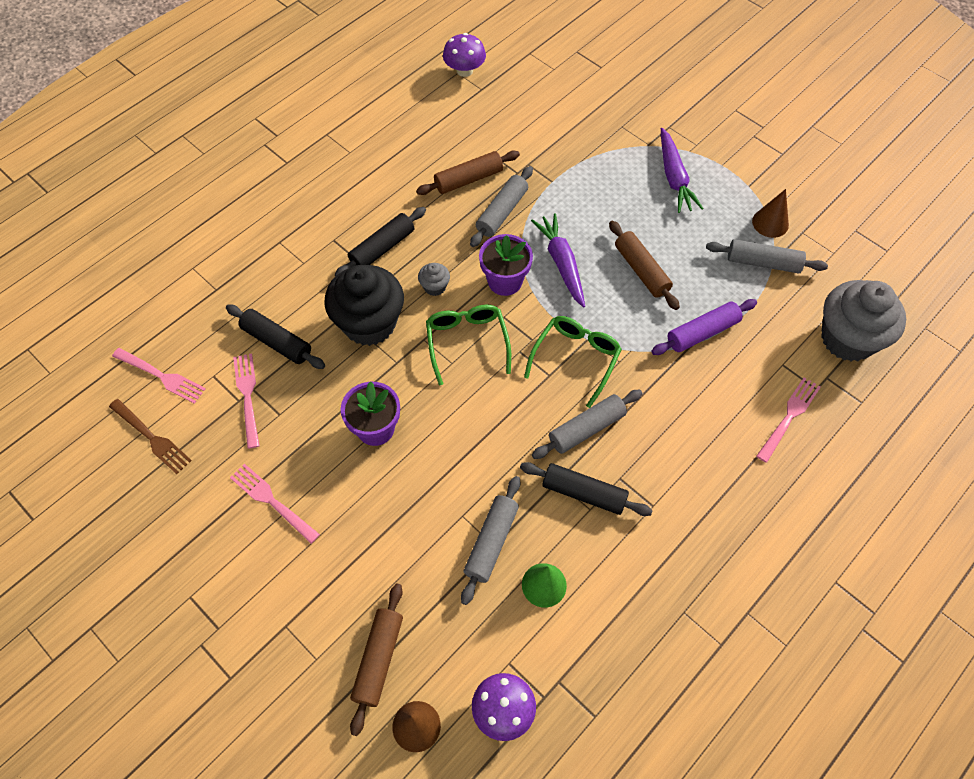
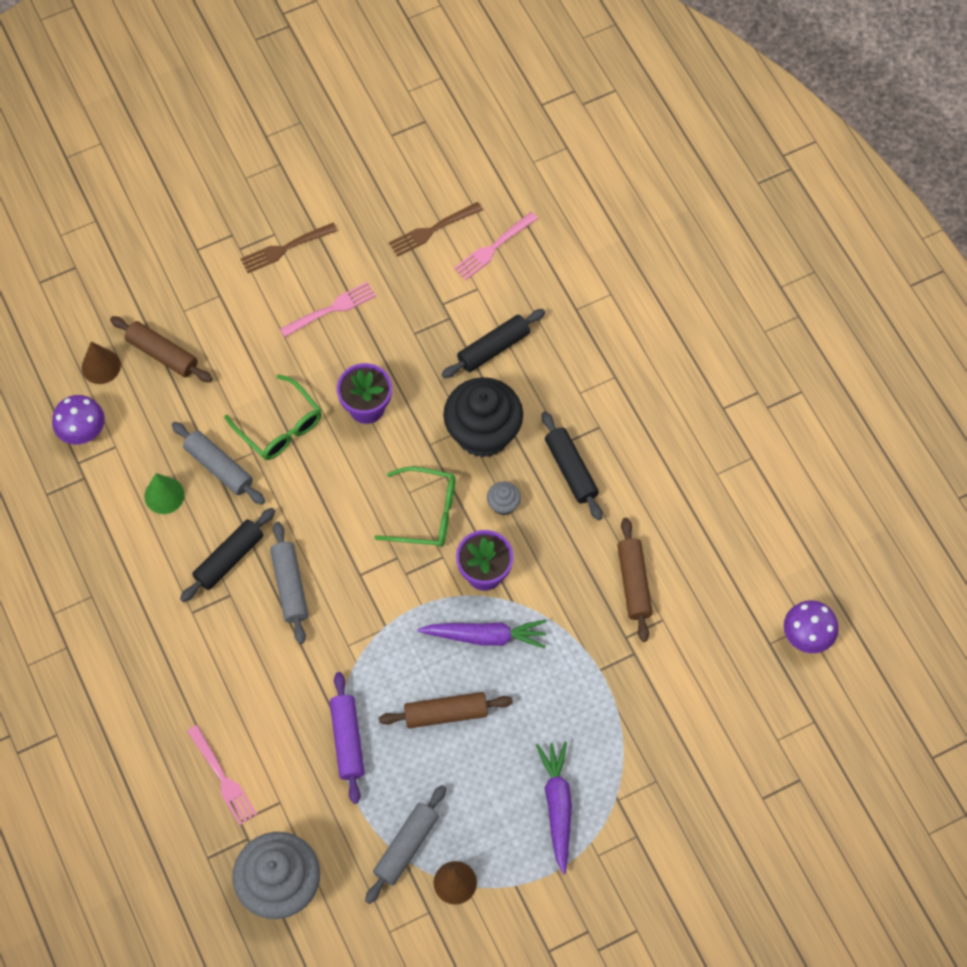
camera: 110 degrees right, 5 degrees up
(206, 577) = (285, 248): none -> brown fork
(247, 396) = (443, 312): pink fork -> none
(502, 212) = (575, 601): grey rolling pin -> none
(575, 359) = (367, 606): green glasses -> green glasses (280, 427)
(674, 177) = (557, 806): purple carrot -> purple carrot turned 75 degrees clockwise

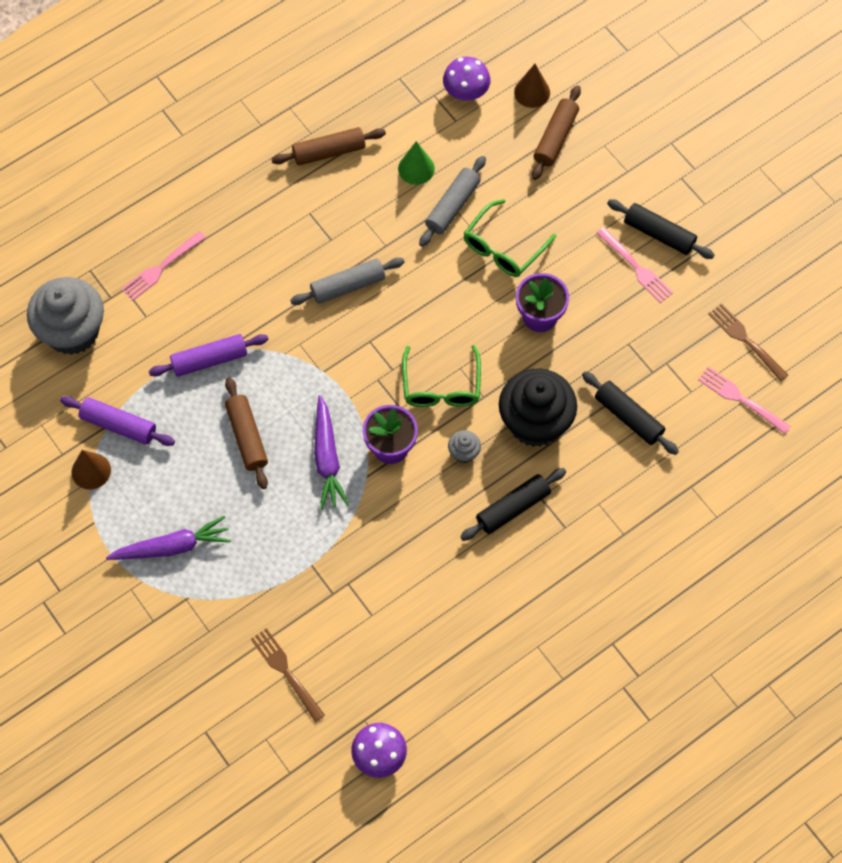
camera: 80 degrees right, 0 degrees up
(229, 558) = (365, 232): black rolling pin -> black rolling pin (659, 234)
(285, 248) = (691, 216): brown fork -> brown fork (286, 672)
(406, 846) = (119, 425): grey rolling pin -> purple rolling pin
(634, 583) = (405, 583): brown rolling pin -> brown rolling pin (329, 152)

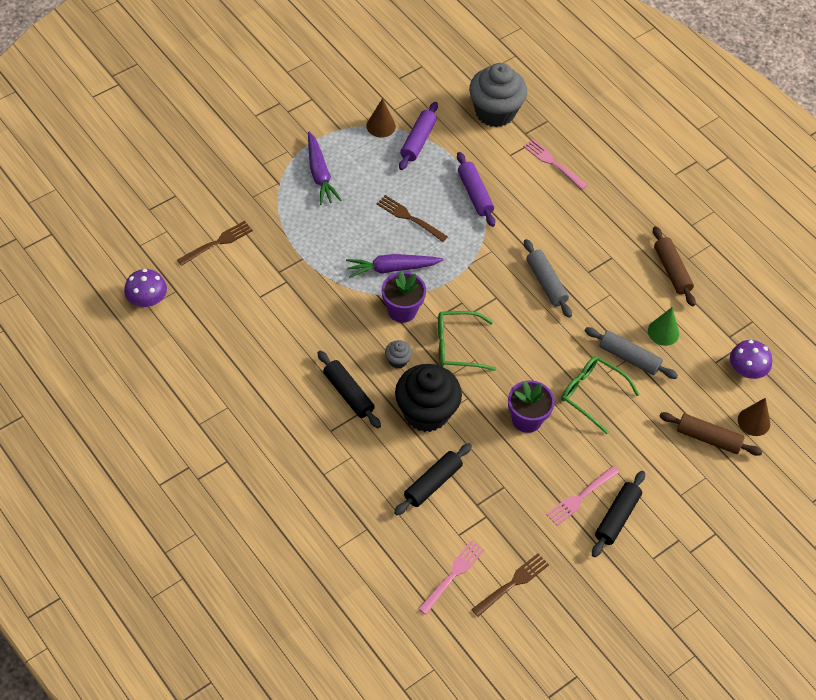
camera: 85 degrees right, 10 degrees down
(247, 437) = (409, 218): brown rolling pin -> brown fork

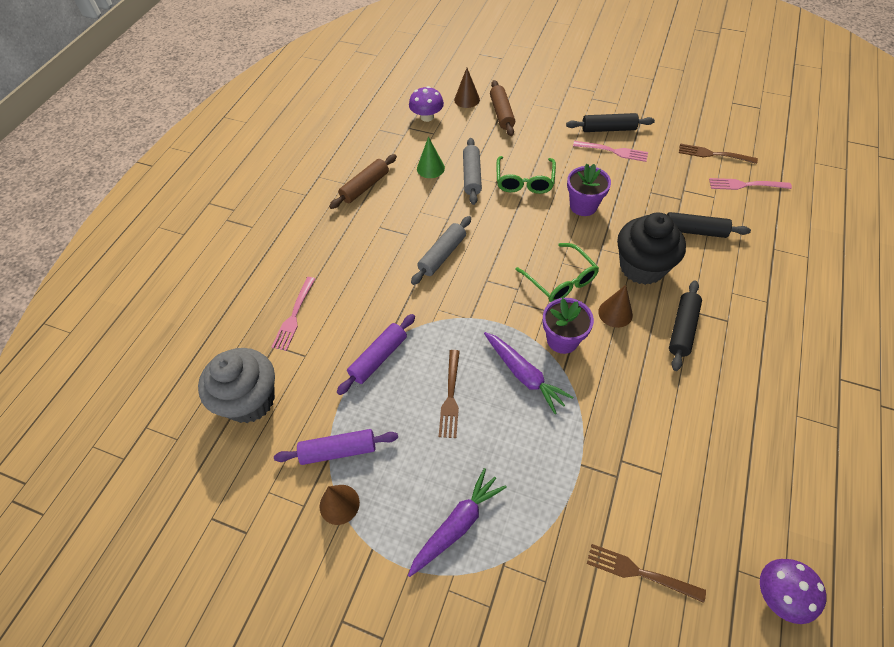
camera: 115 degrees left, 0 degrees up
(398, 360) = (615, 313): grey cupcake -> brown cone

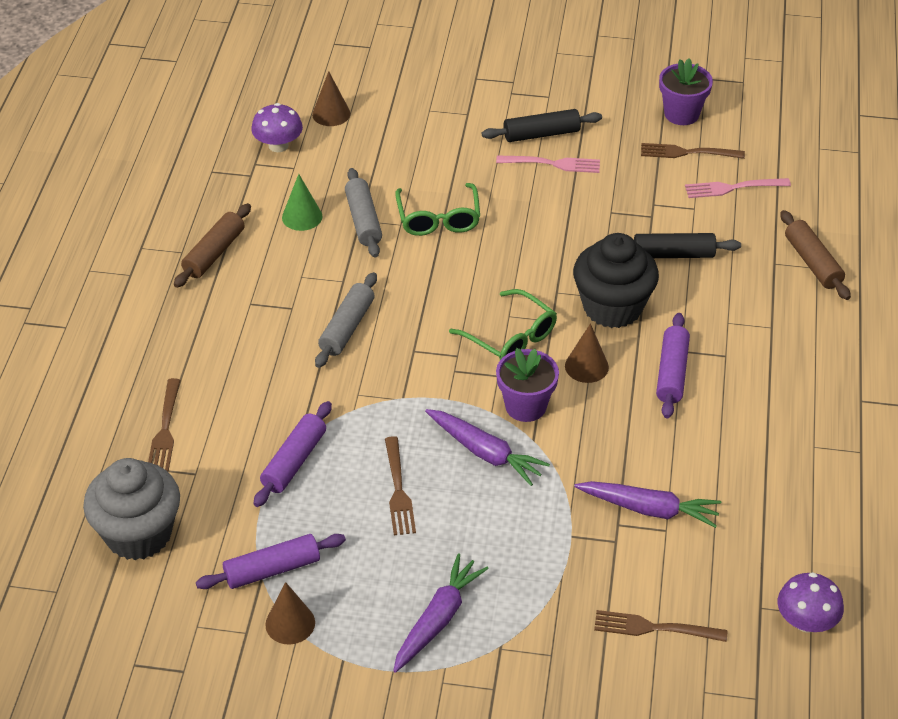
camera: 15 degrees left, 10 degrees down
(294, 316) = (165, 429): pink fork -> brown fork
(502, 113) = (387, 128): brown rolling pin -> brown rolling pin (812, 262)
(583, 206) = (524, 241): purple flower pot -> purple flower pot (681, 114)
(649, 451) = (649, 509): none -> purple carrot
(682, 329) = (671, 373): black rolling pin -> purple rolling pin

